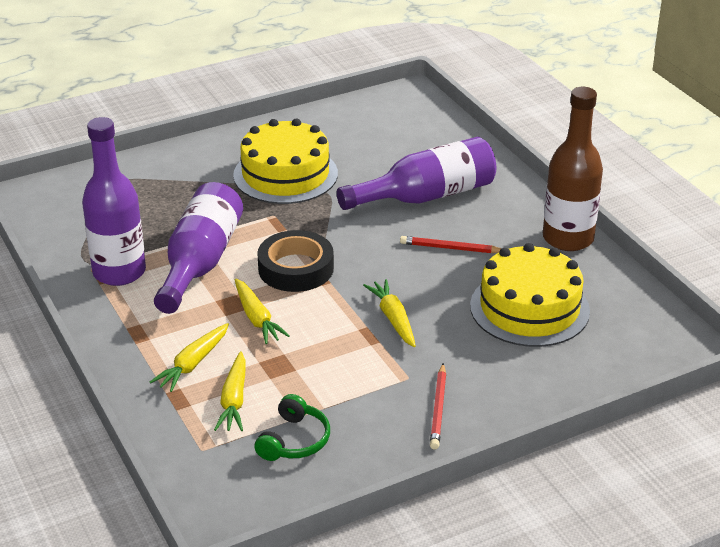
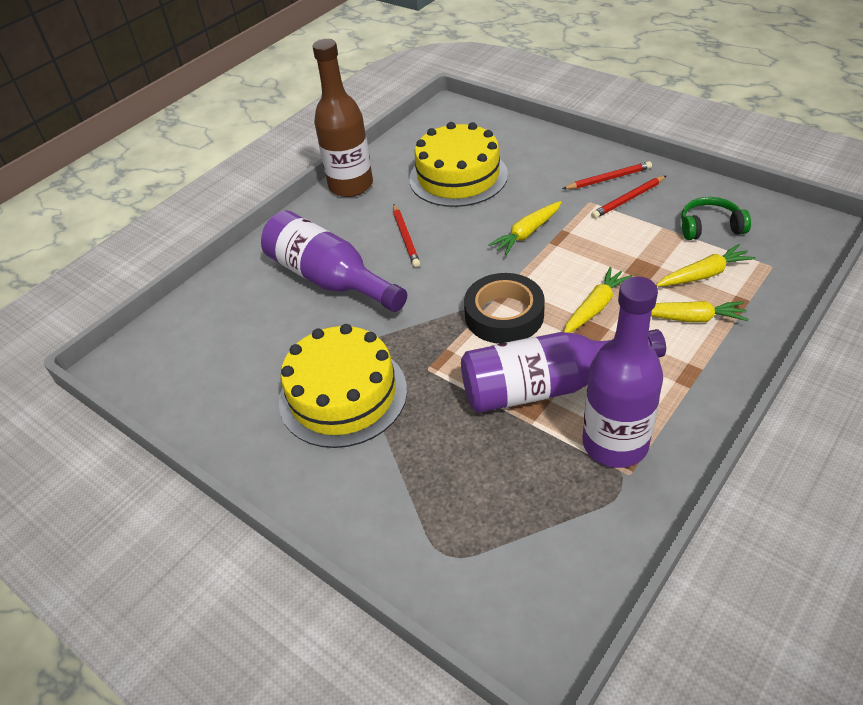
camera: 110 degrees left, 10 degrees up
(389, 406) = (628, 199): none -> red pencil

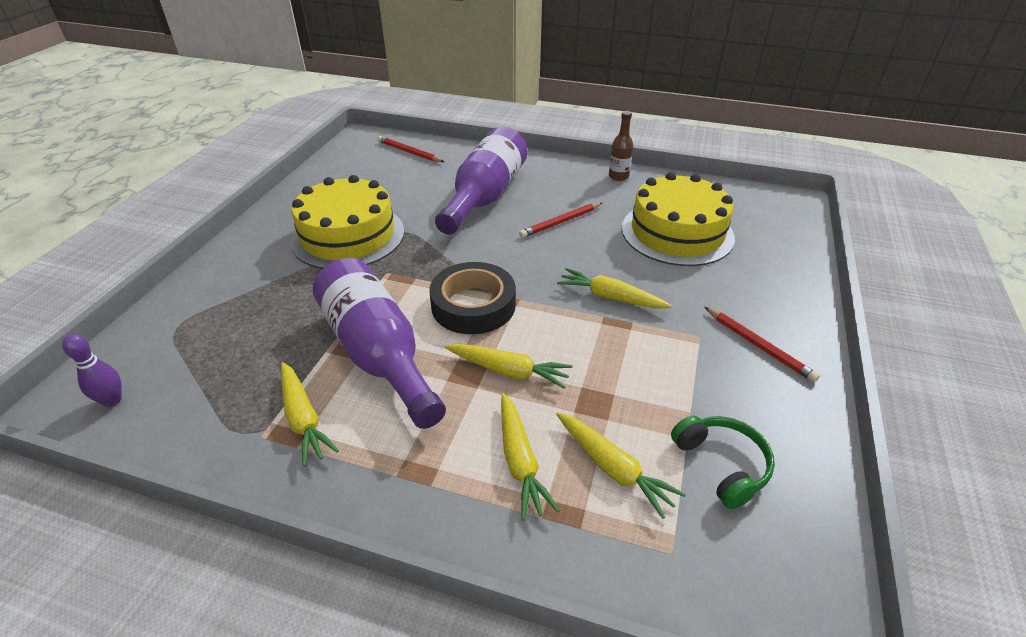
camera: 65 degrees right, 5 degrees down
(351, 185) = (618, 176): brown bottle -> brown bottle, size x0.45
(548, 605) = (112, 400): none -> purple bowling pin
(615, 444) = (303, 418): purple bottle -> yellow carrot
(628, 199) = (728, 370): red pencil -> red pencil (409, 152)

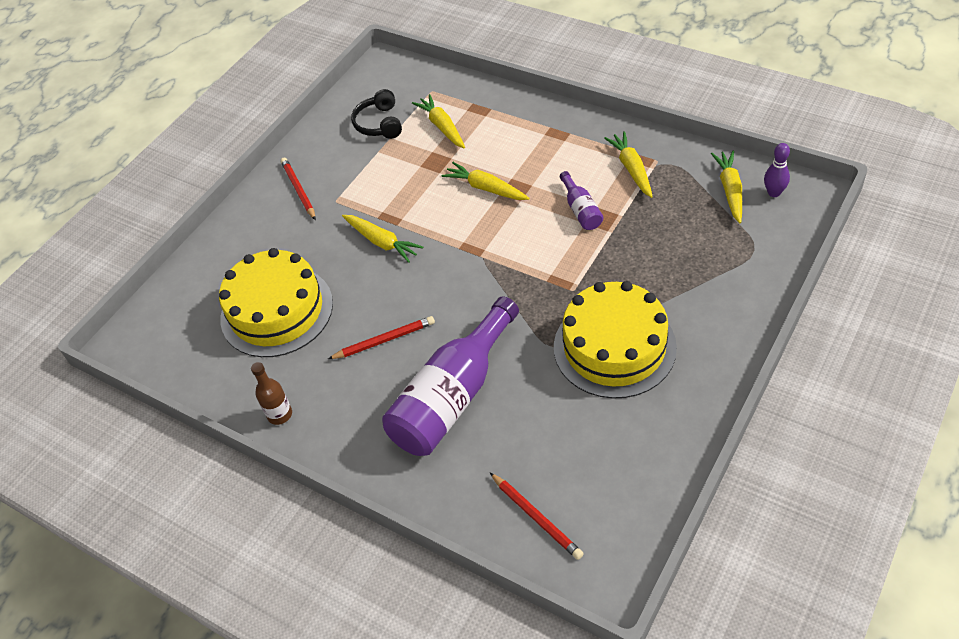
camera: 160 degrees left, 10 degrees up
(378, 354) = (581, 210): purple bottle -> purple bottle, size x0.45
(473, 305) = (499, 246): black tape -> none
(520, 461) = (495, 134): yellow carrot -> yellow carrot (730, 190)
(721, 465) = (379, 123): green headphones -> black headphones

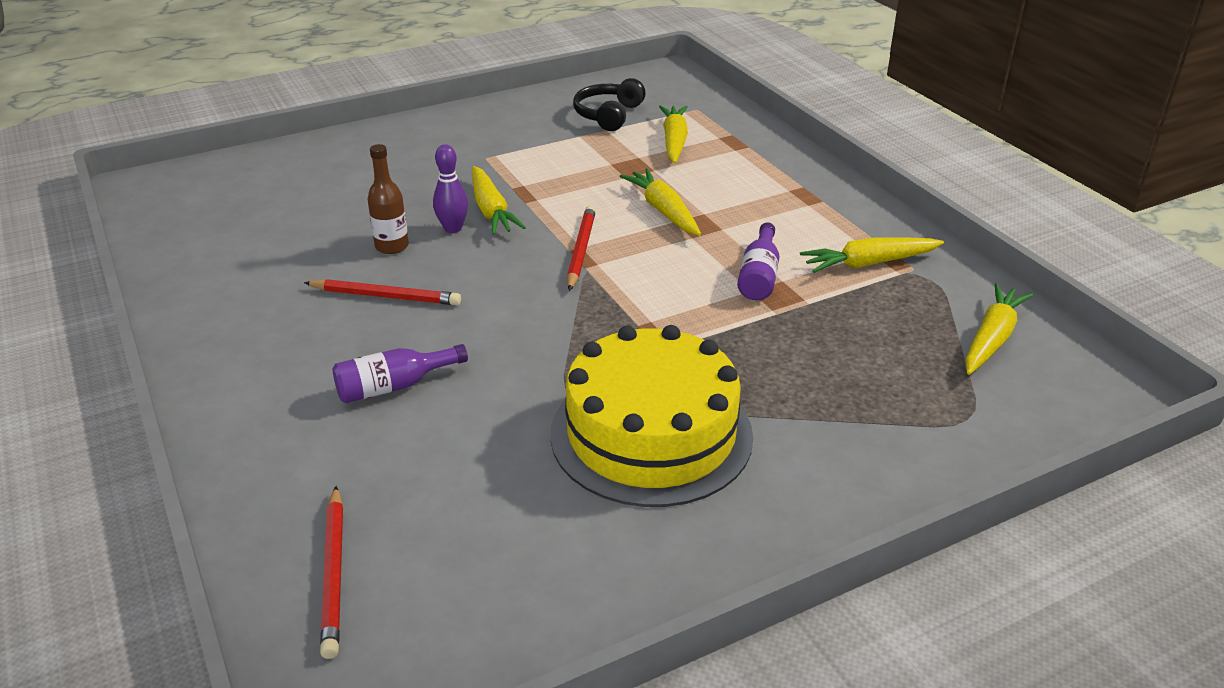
camera: 25 degrees right, 15 degrees down
(276, 311) = (312, 221): yellow cake -> none
(280, 414) = (196, 311): brown bottle -> brown bottle (392, 246)
(298, 190) = (460, 135): red pencil -> red pencil (581, 250)
(453, 396) = (393, 386): purple bottle -> purple bottle, size x0.45
(631, 169) = (869, 263): yellow carrot -> yellow carrot turned 120 degrees counterclockwise
(774, 193) = (1059, 368): purple bowling pin -> purple bowling pin (453, 228)

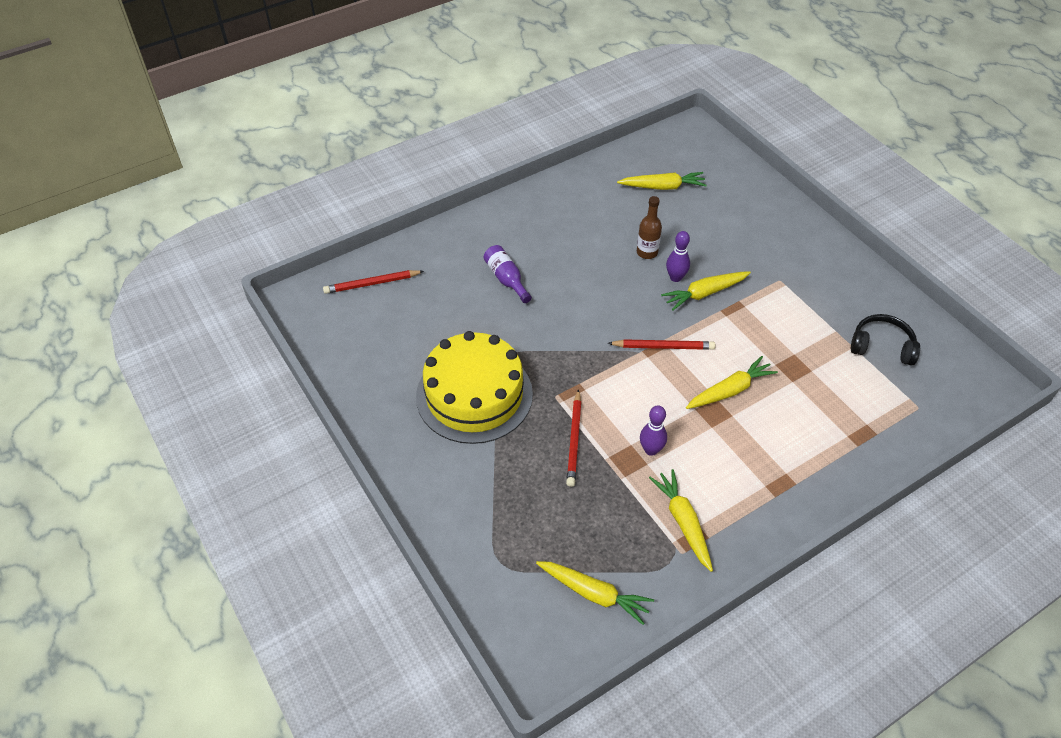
camera: 85 degrees right, 15 degrees up
(386, 296) = (591, 260): red pencil -> red pencil (574, 440)
(674, 141) = (848, 393): yellow carrot -> yellow carrot (662, 187)
(759, 276) = (651, 450): purple bottle -> purple bowling pin

